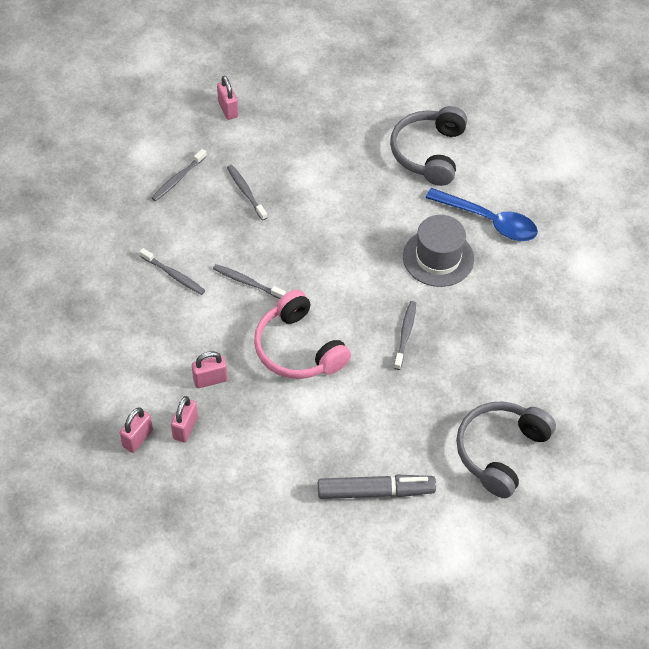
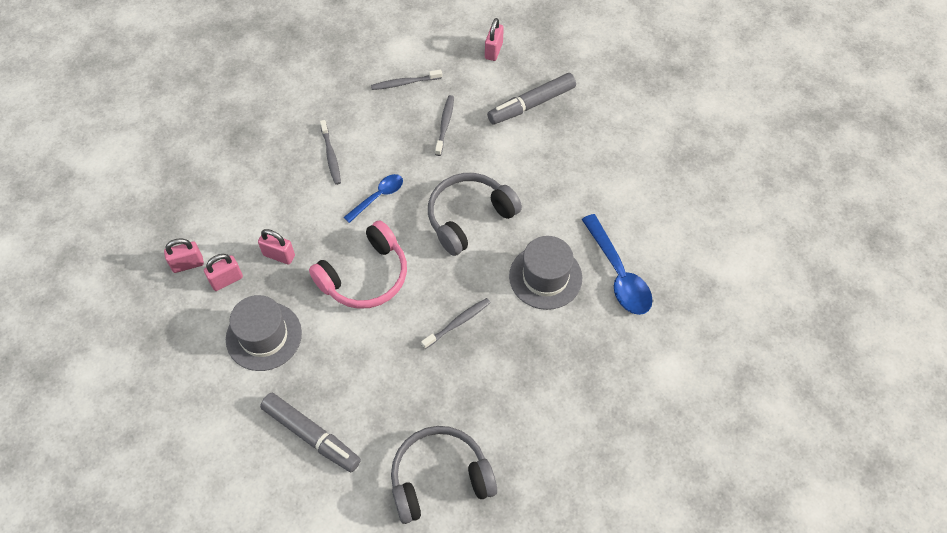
camera: 40 degrees right, 5 degrees up
(247, 282) = (378, 197): grey toothbrush -> blue spoon
(262, 448) = (264, 336): none -> grey hat
(298, 348) = (365, 276): pink headphones -> pink headphones turned 135 degrees counterclockwise
(301, 134) = (531, 104): none -> grey marker
(429, 153) = (622, 183): grey headphones -> grey headphones (469, 217)

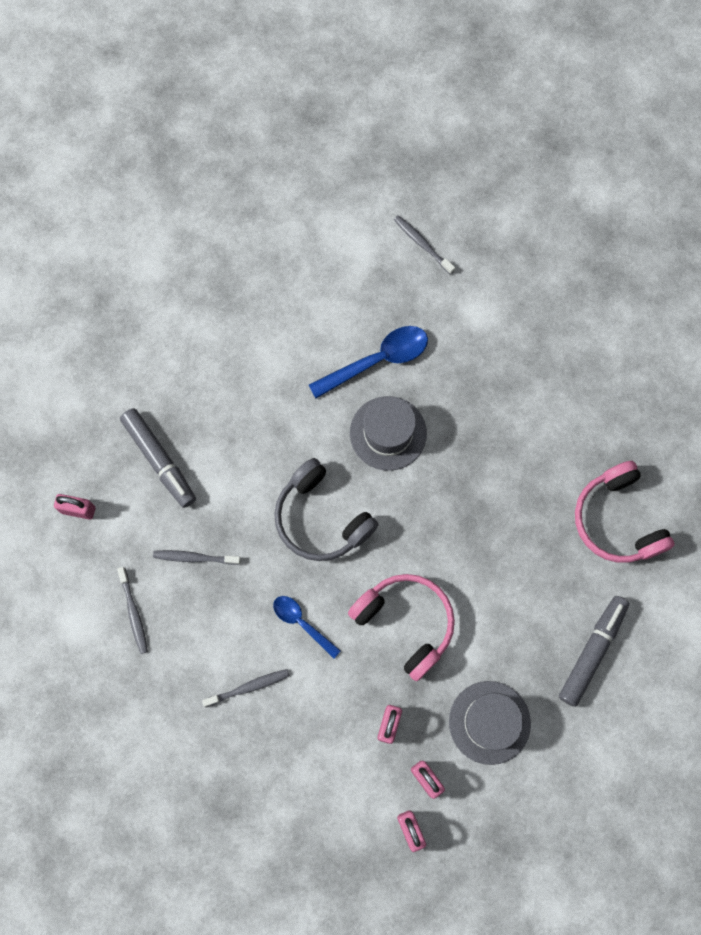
camera: 95 degrees left, 15 degrees up
(440, 478) = (617, 520): grey headphones -> pink headphones
(458, 323) = (451, 518): grey toothbrush -> grey toothbrush (422, 244)

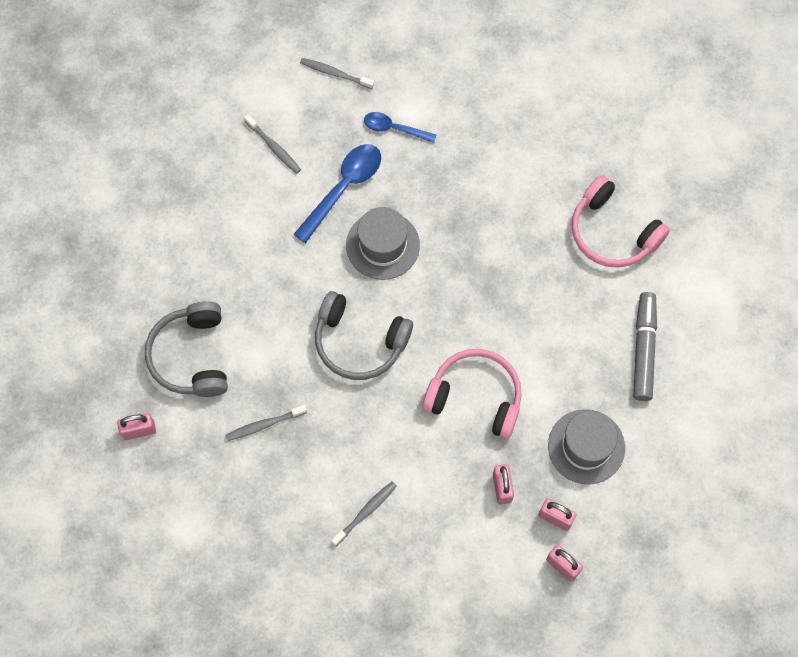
camera: 25 degrees left, 5 degrees down
(133, 613) = (233, 496): grey toothbrush -> grey toothbrush (274, 147)
(159, 460) = (191, 356): grey marker -> grey headphones
(302, 623) = (386, 437): blue spoon -> blue spoon (394, 128)

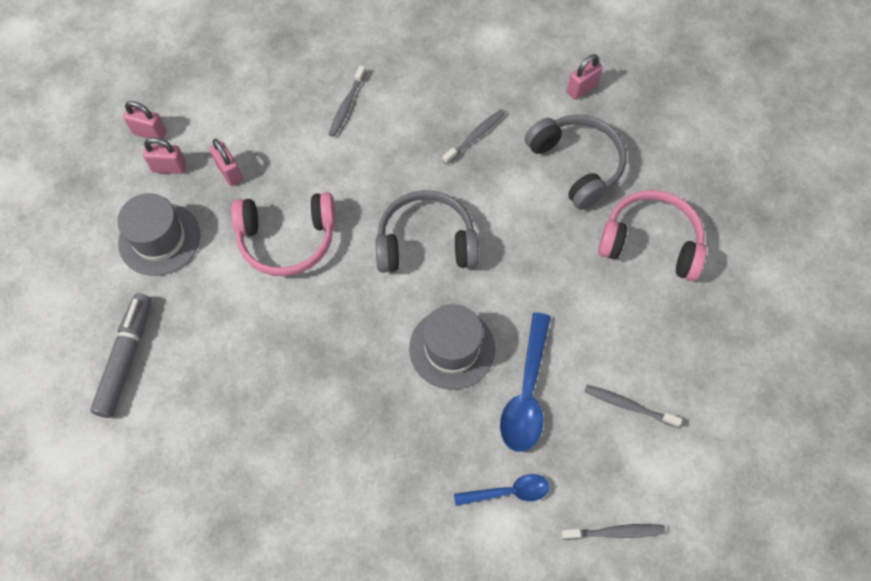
camera: 155 degrees right, 5 degrees down
(612, 232) = (201, 477): pink headphones -> pink headphones (650, 242)
(644, 349) = (126, 358): grey marker -> grey marker turned 150 degrees counterclockwise

